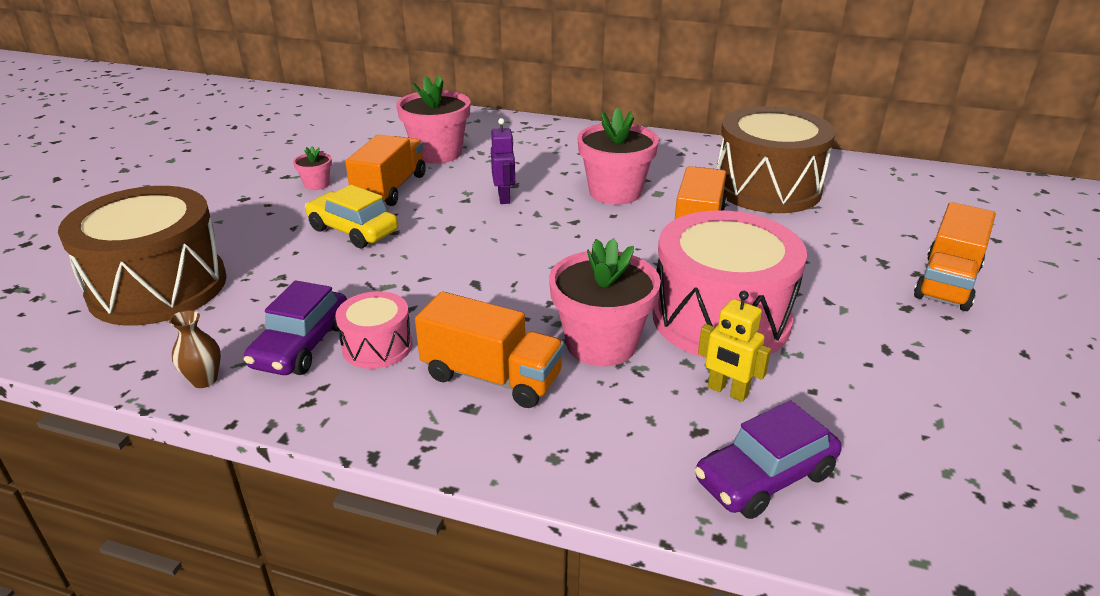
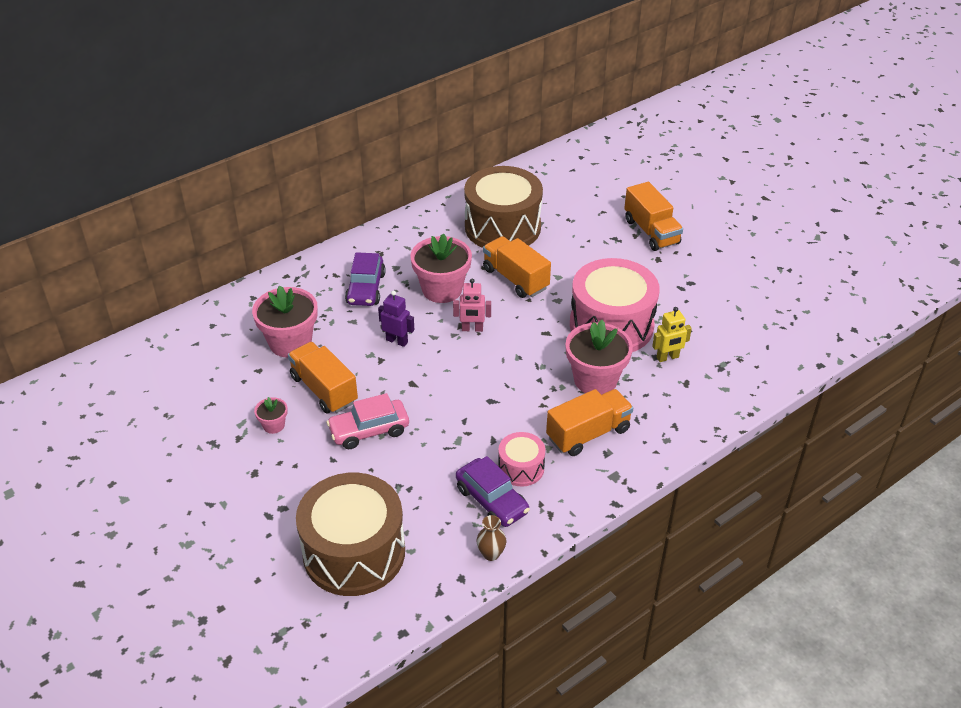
camera: 55 degrees left, 10 degrees up
(353, 230) = (369, 431): yellow car -> pink car
(578, 229) = (472, 329): none -> pink robot
(764, 477) = (729, 380): purple car -> purple car (366, 288)

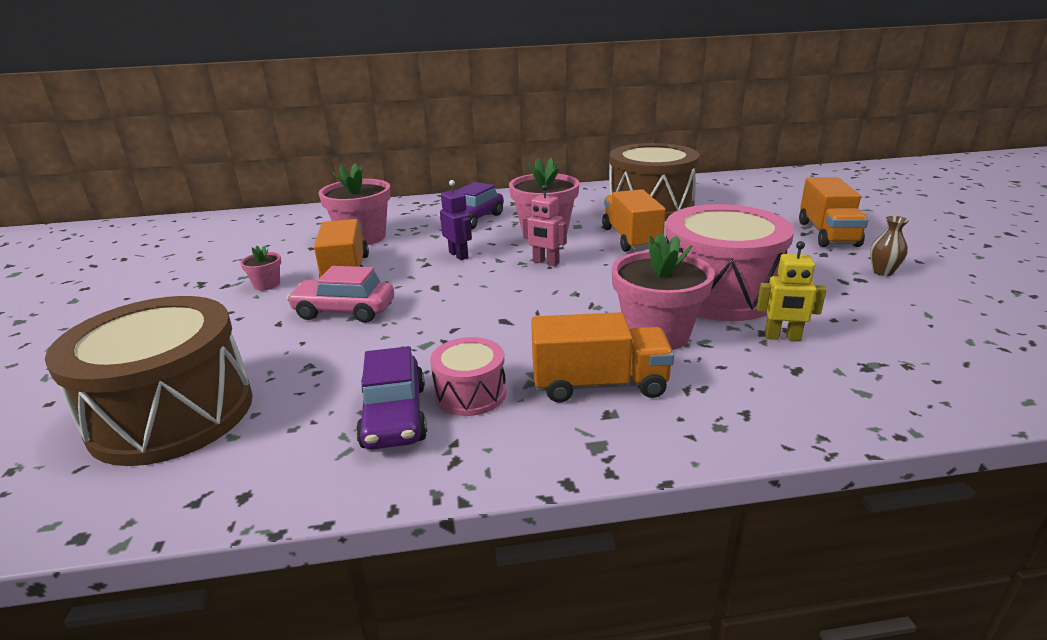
camera: 30 degrees right, 15 degrees down
(491, 554) = (318, 480): brown vase -> brown vase (882, 272)

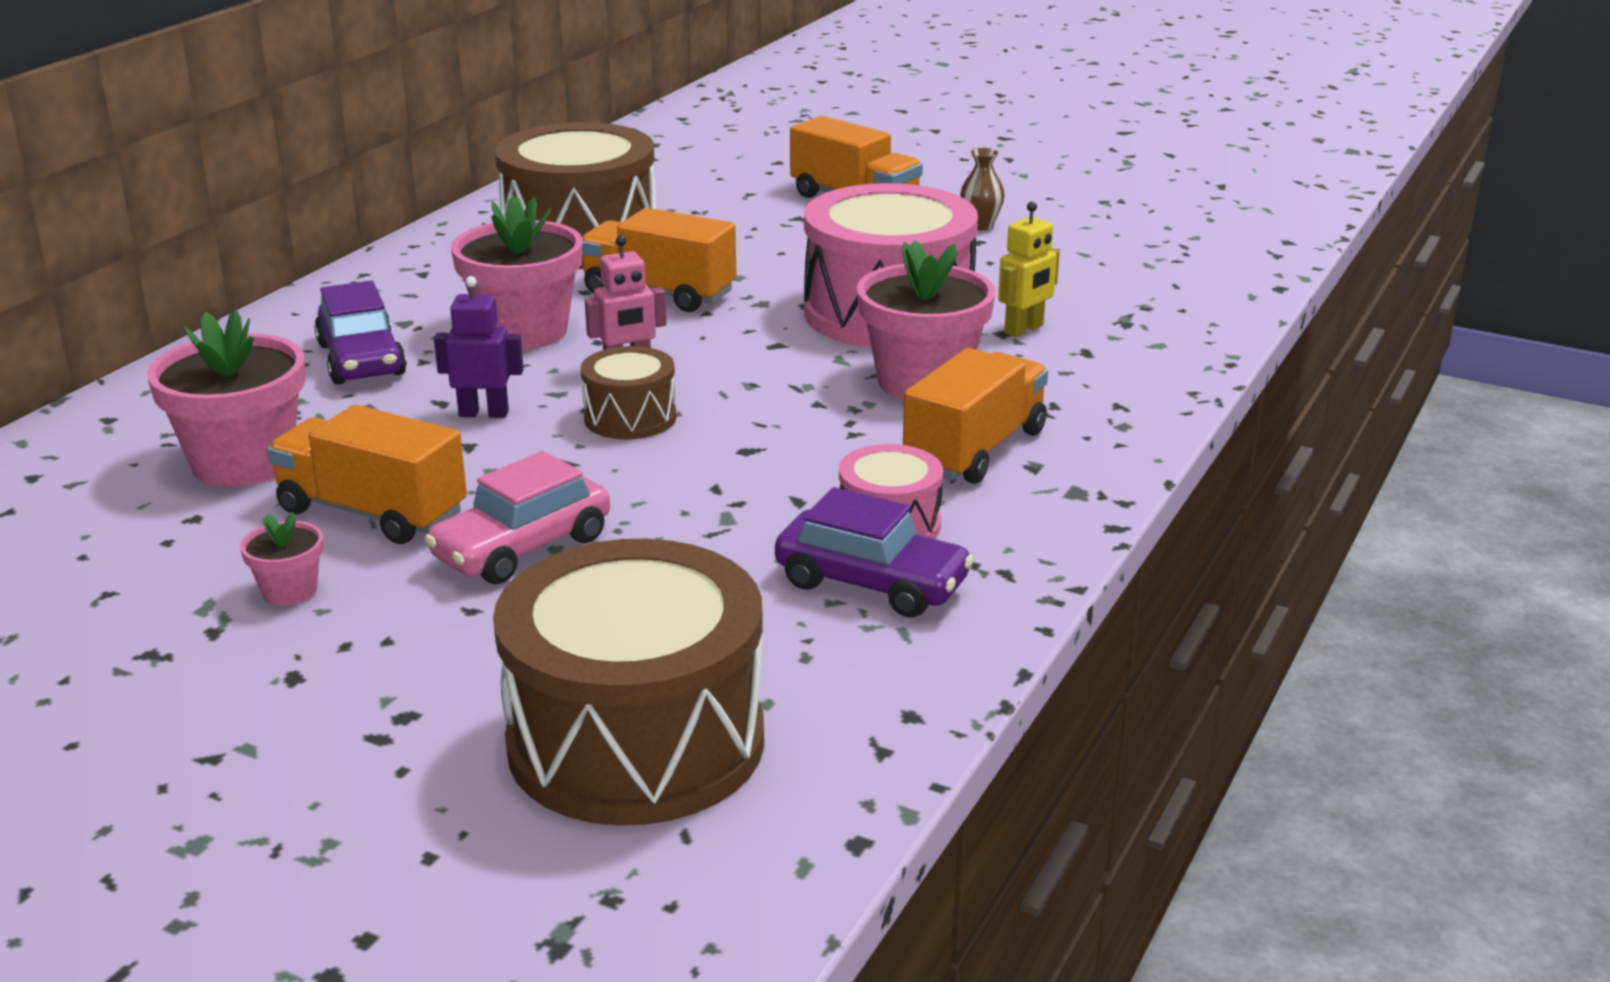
camera: 55 degrees left, 0 degrees up
(497, 282) = (630, 418): none -> brown drum

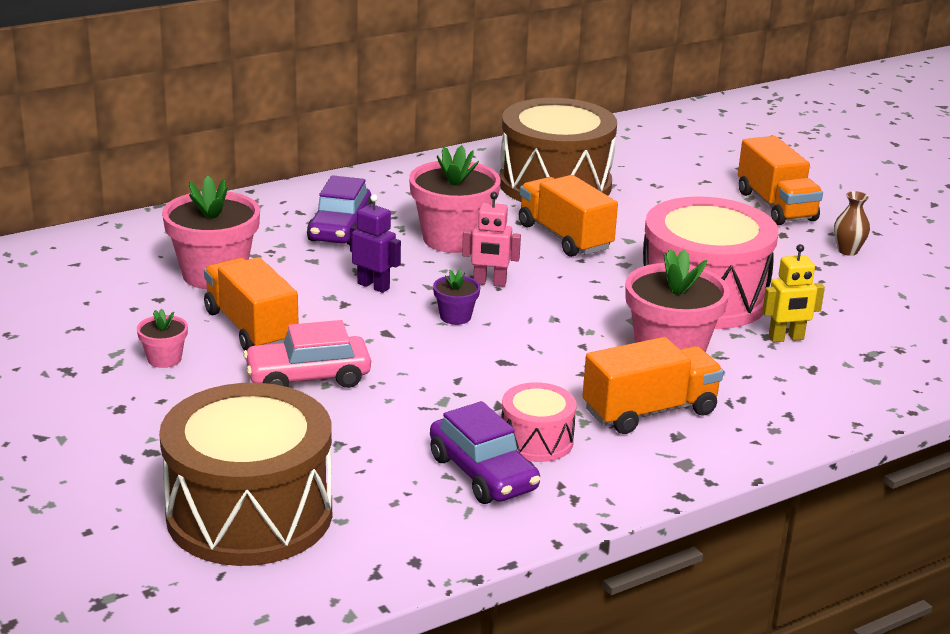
camera: 30 degrees right, 0 degrees up
(630, 418) = (455, 317): brown drum -> purple flower pot

